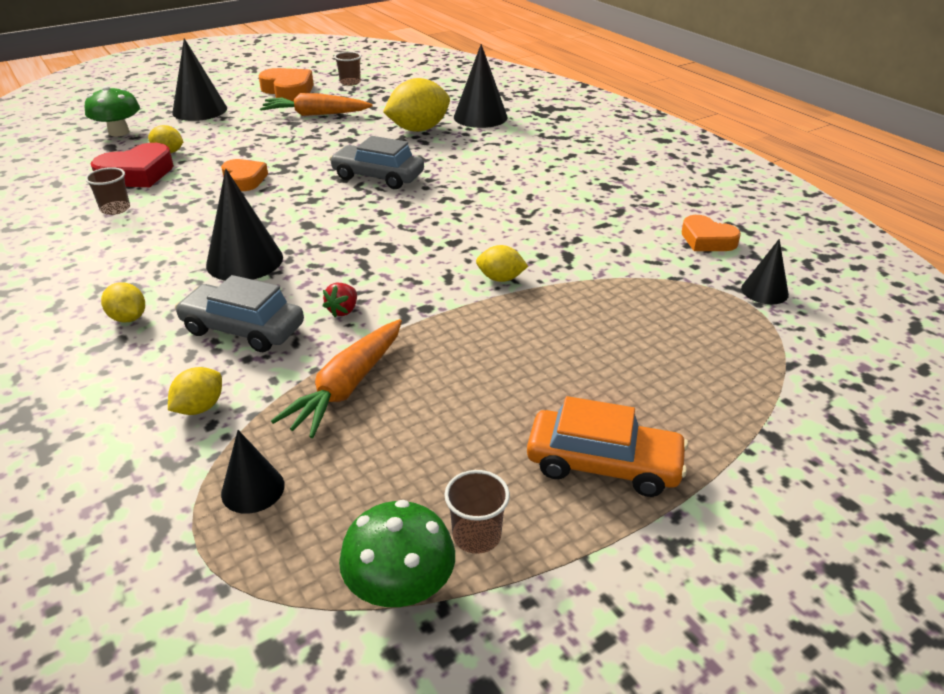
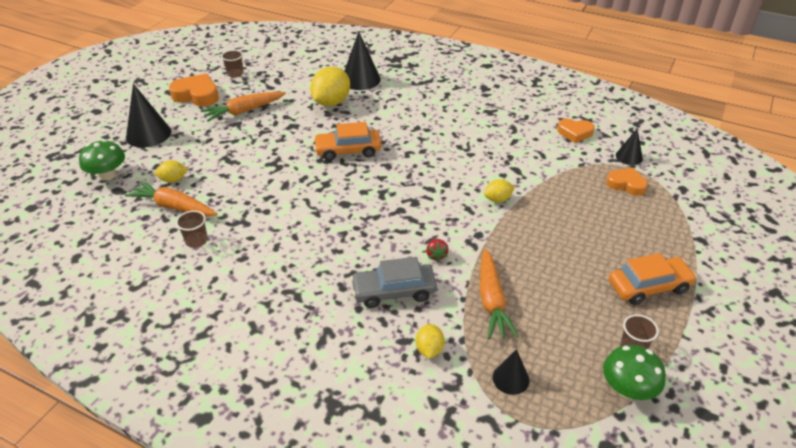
camera: 30 degrees left, 5 degrees up
(128, 318) = (315, 315): yellow lemon -> none
(137, 174) = (174, 207): red heart -> orange carrot
(244, 179) = (260, 184): orange heart -> orange heart (626, 184)
(244, 261) = (337, 245): black cone -> none
(378, 177) = (348, 150): grey car -> orange car

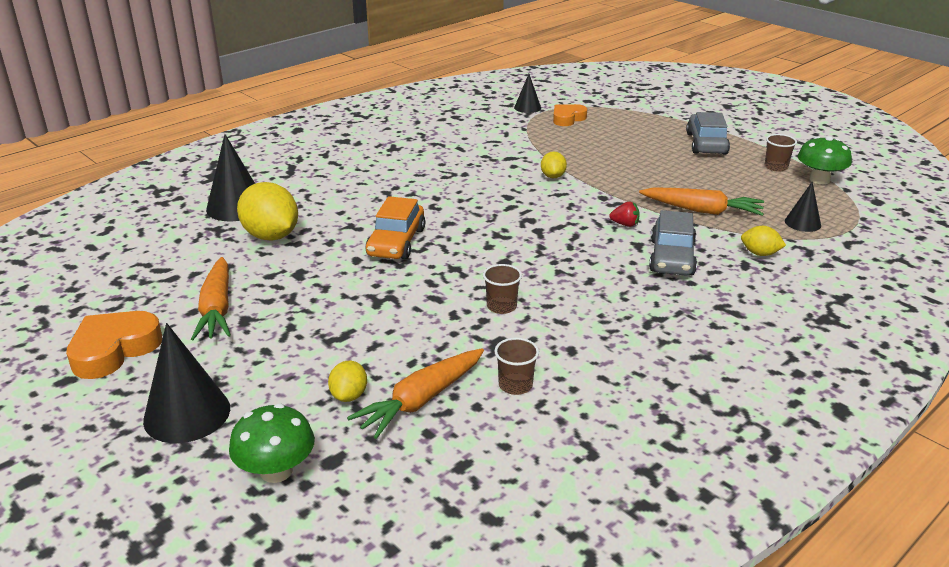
camera: 70 degrees left, 10 degrees down
(235, 74) = (91, 304): brown cup -> brown cup (501, 306)
(575, 133) = (471, 119): orange heart -> none
(649, 286) = (706, 144): orange car -> grey car

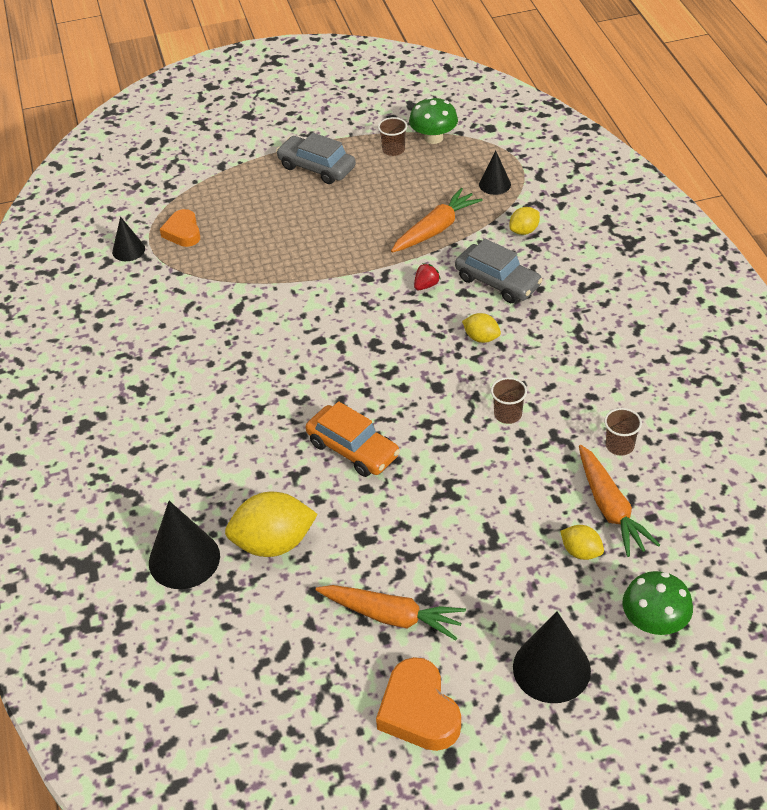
camera: 60 degrees left, 15 degrees up
(553, 176) = (302, 294): yellow lemon -> yellow lemon (481, 338)

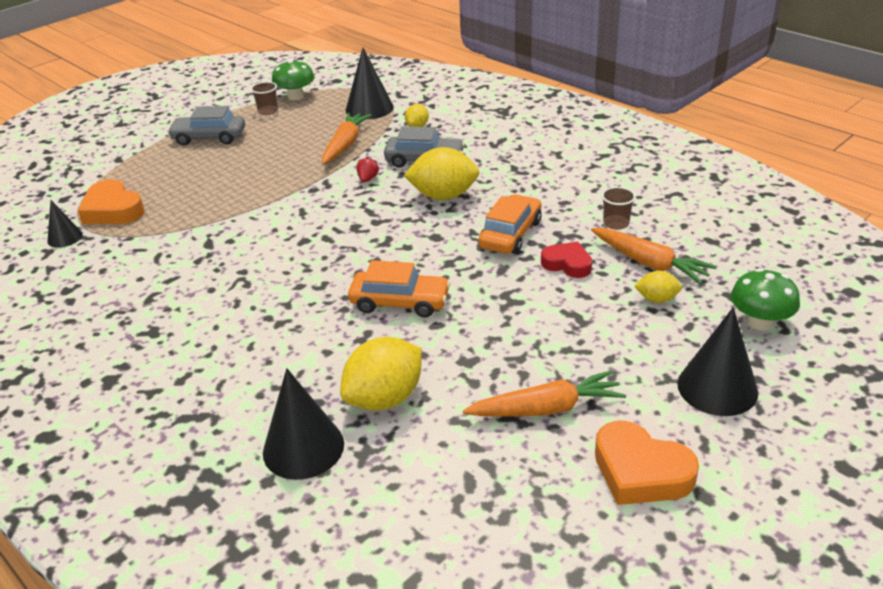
camera: 30 degrees left, 10 degrees down
(183, 232) = (113, 210): orange heart -> orange heart, size x1.51
(481, 338) = (443, 196): yellow lemon -> yellow lemon, size x1.93
(494, 184) = (369, 108): black cone -> black cone, size x1.75
(508, 414) = (510, 234): brown cup -> orange car
(532, 474) = (567, 264): none -> red heart

